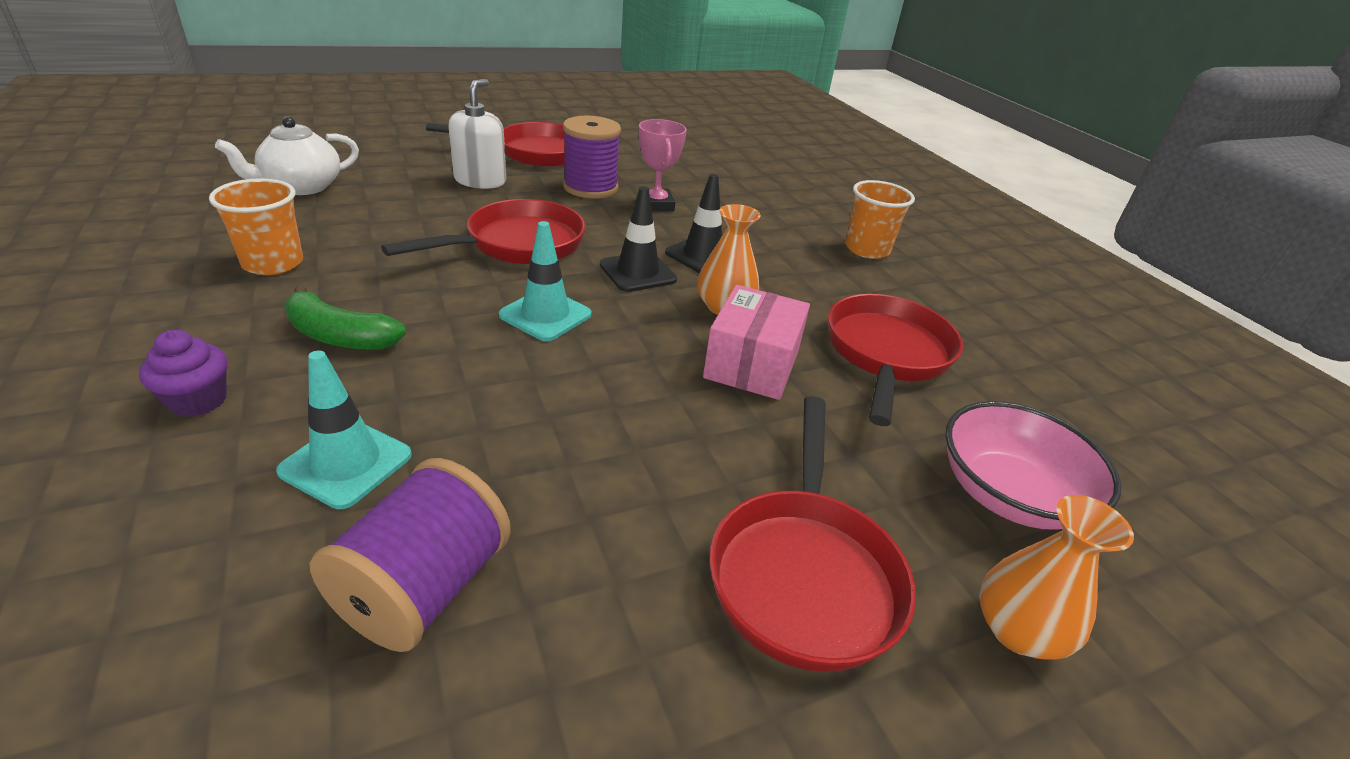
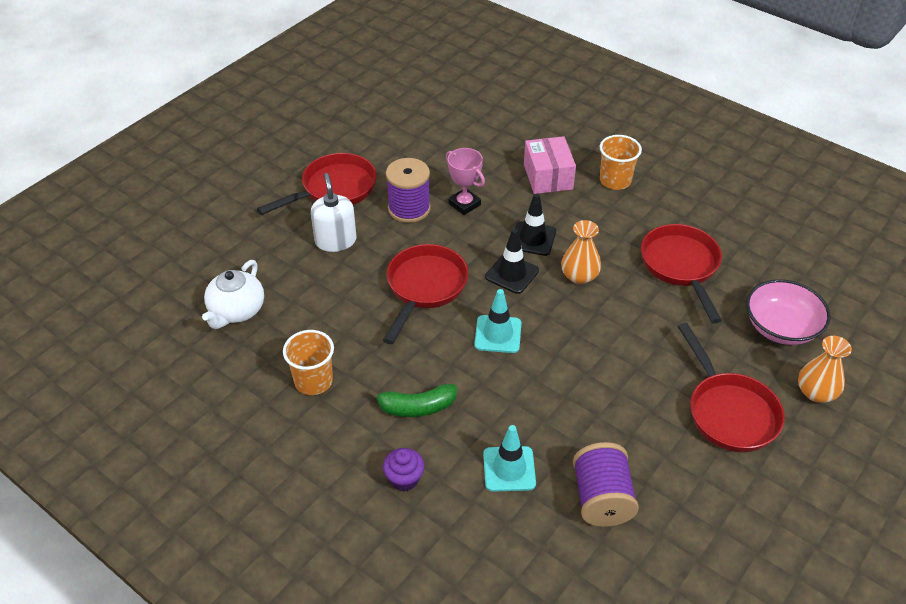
camera: 25 degrees left, 10 degrees up
(752, 364) = (625, 310): pink box -> pink box (548, 176)

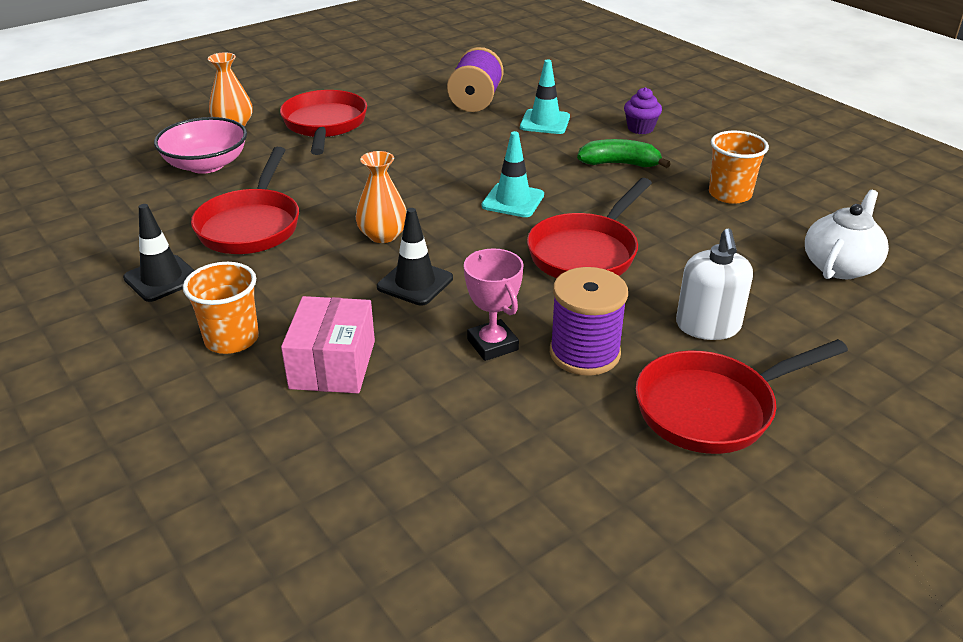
camera: 165 degrees left, 10 degrees down
(512, 274) = (466, 250): black traffic cone -> black traffic cone (162, 279)

